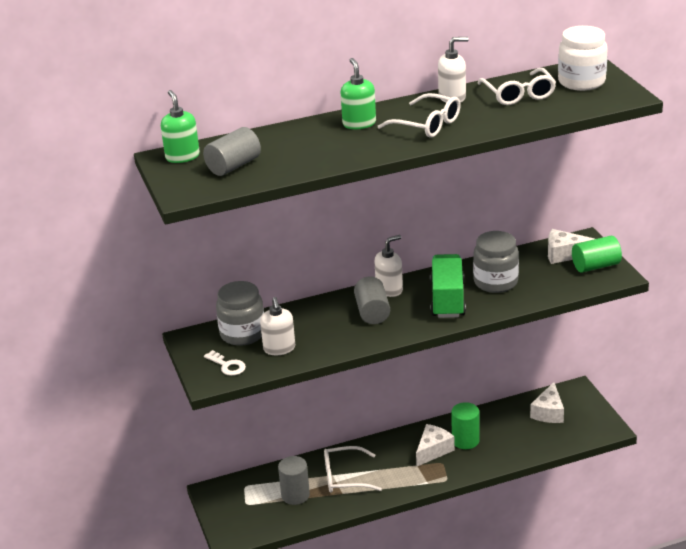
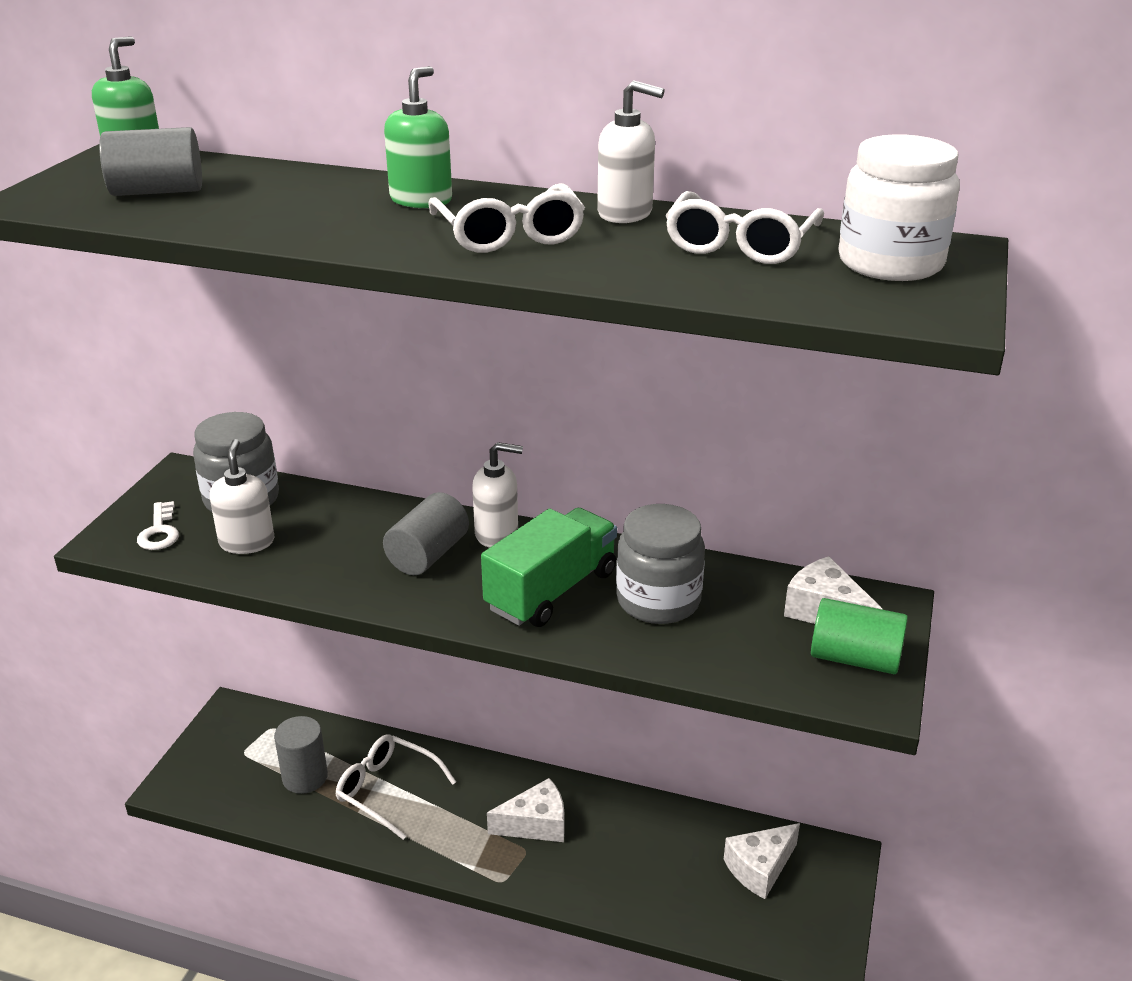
camera: 35 degrees right, 0 degrees up
(279, 348) = (247, 542): white soap dispenser -> white soap dispenser turned 150 degrees clockwise
(465, 440) = (594, 837): green cylinder -> none

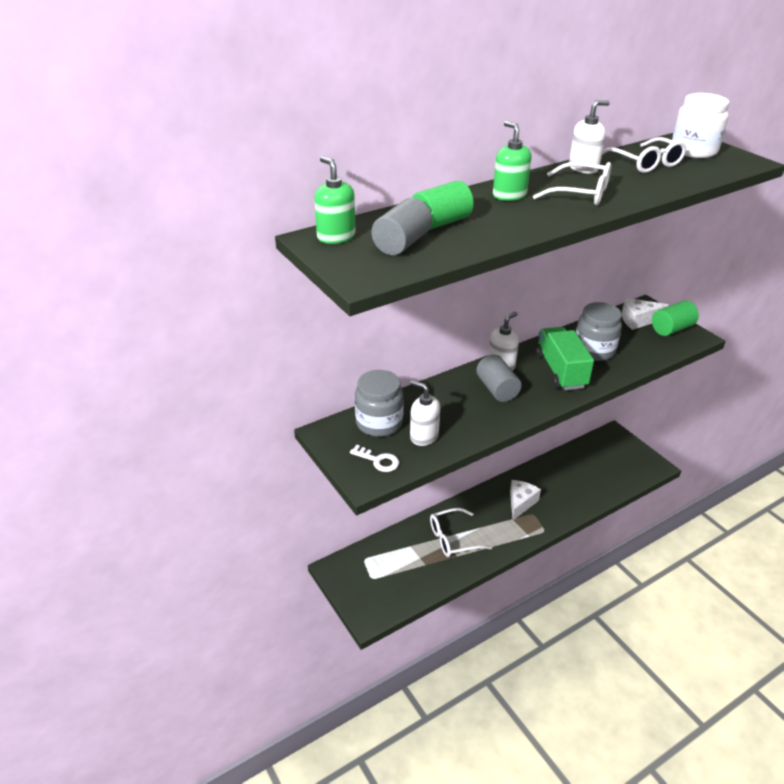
camera: 50 degrees left, 5 degrees up
(257, 191) = (440, 222): none -> green cylinder
(305, 777) = (415, 563): grey cylinder -> none
(760, 868) = (601, 456): white cheese -> none

